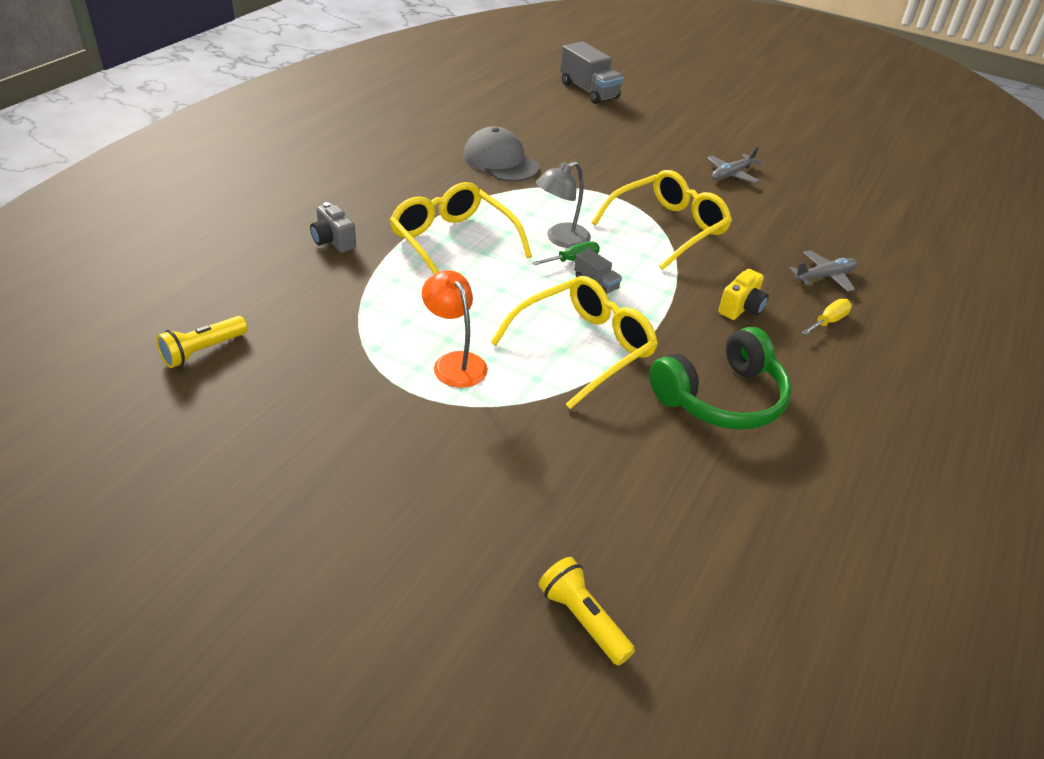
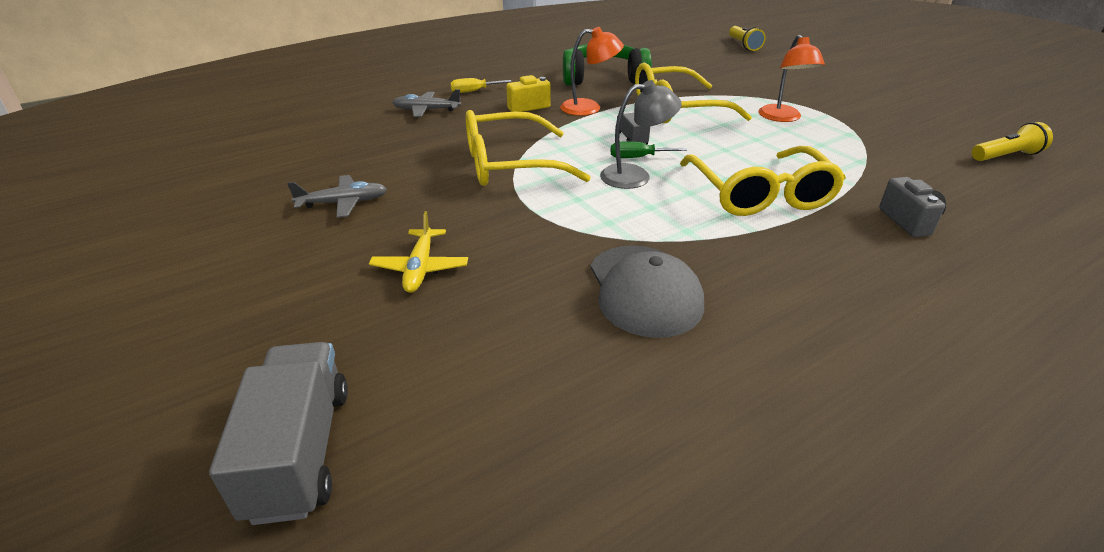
camera: 150 degrees left, 5 degrees down
(630, 149) = (420, 268): none -> yellow plane
(677, 323) = (589, 108): none -> orange lamp

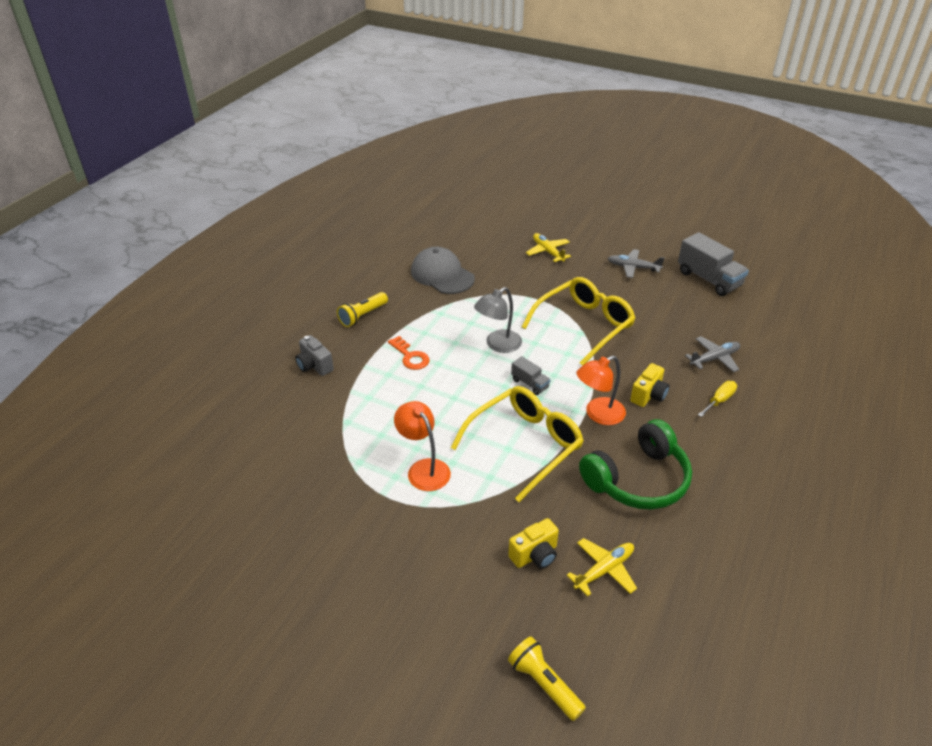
camera: 150 degrees right, 5 degrees up
(300, 451) = (509, 197): grey truck -> grey truck (709, 279)
(343, 203) = (633, 267): grey plane -> grey plane turned 60 degrees clockwise
(638, 157) = (509, 364): green screwdriver -> none
(672, 60) = (604, 570): none -> yellow plane
(715, 71) = (535, 555): none -> yellow camera
(760, 195) = (410, 356): yellow glasses -> orange key
(1006, 156) = (223, 478): yellow flashlight -> yellow flashlight (362, 316)

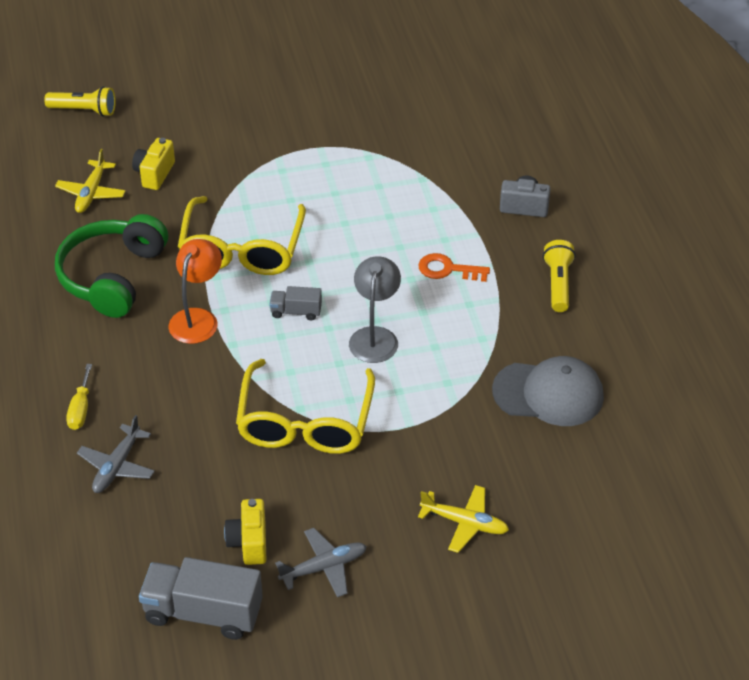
camera: 140 degrees right, 5 degrees up
(424, 468) = (309, 182): orange lamp -> none
(648, 395) = (161, 370): yellow camera -> yellow camera (249, 542)

